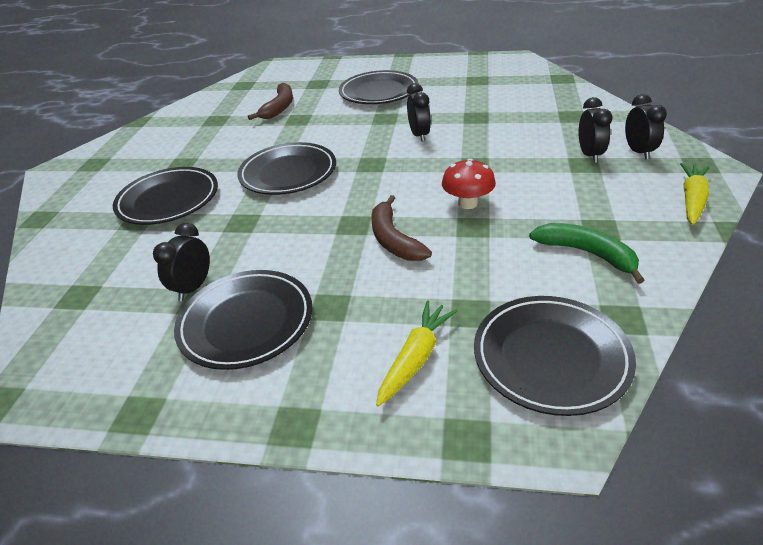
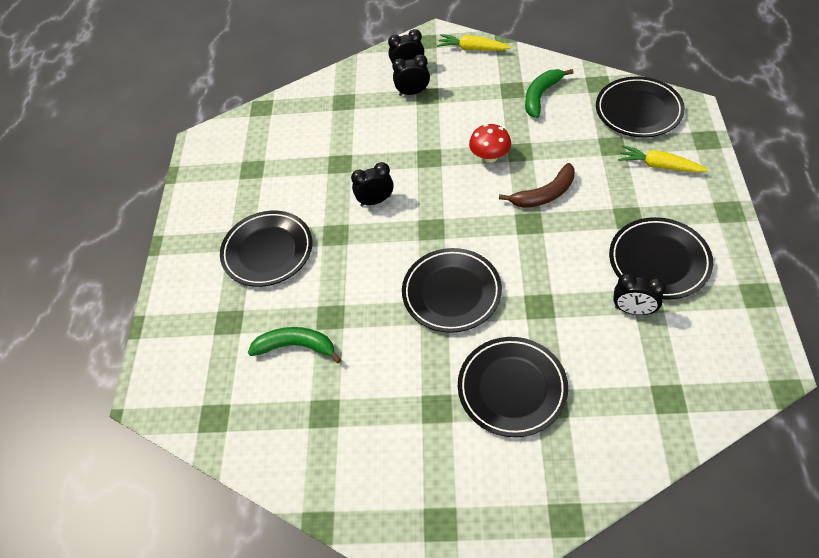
camera: 95 degrees left, 15 degrees up
(279, 108) = (296, 346): brown banana -> green banana

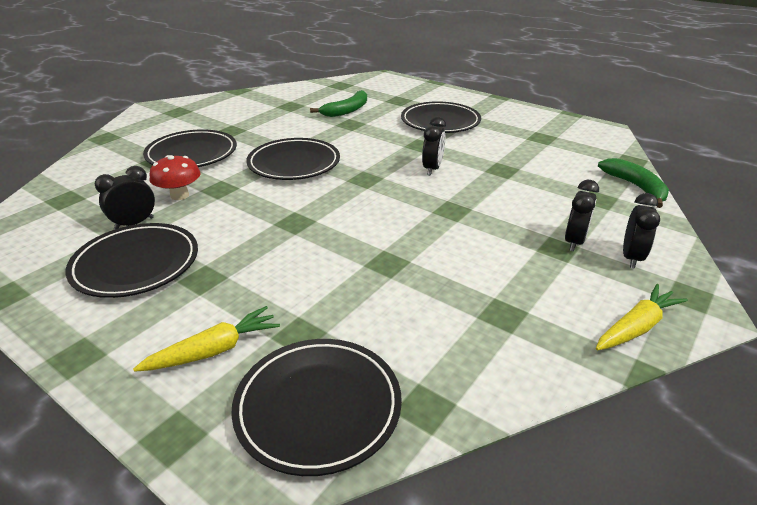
camera: 120 degrees right, 20 degrees down
(490, 157) = (406, 241): red mushroom -> red mushroom (179, 195)
(541, 96) = (462, 331): green banana -> green banana (636, 187)
(544, 194) = (310, 247): brown banana -> none

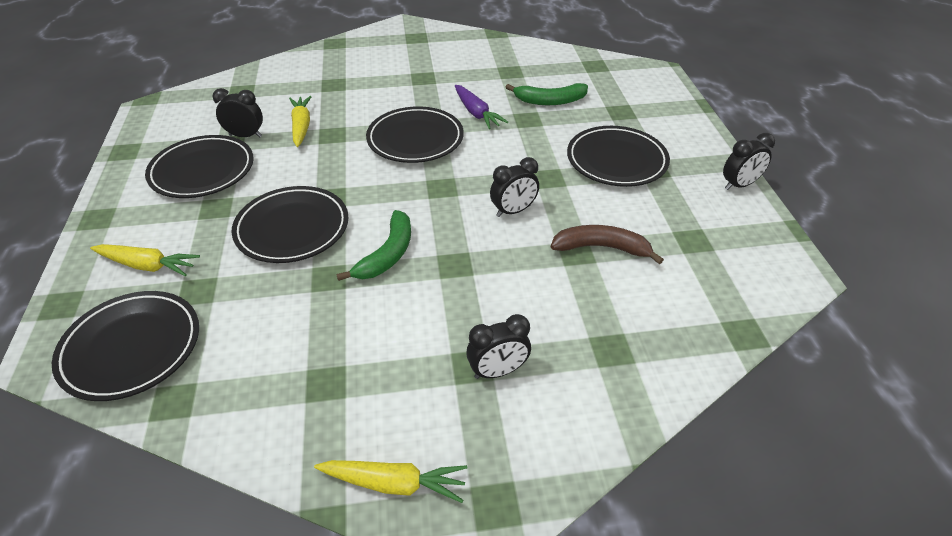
camera: 45 degrees right, 10 degrees up
(179, 195) = (301, 126): red mushroom -> yellow carrot
(192, 154) = (363, 89): black plate -> black plate (292, 228)
(310, 134) = (476, 113): none -> purple carrot
(510, 161) = (601, 248): none -> brown banana
(631, 257) = (518, 427): black clock -> black clock (739, 185)
(636, 187) = (681, 365): green banana -> green banana (387, 254)

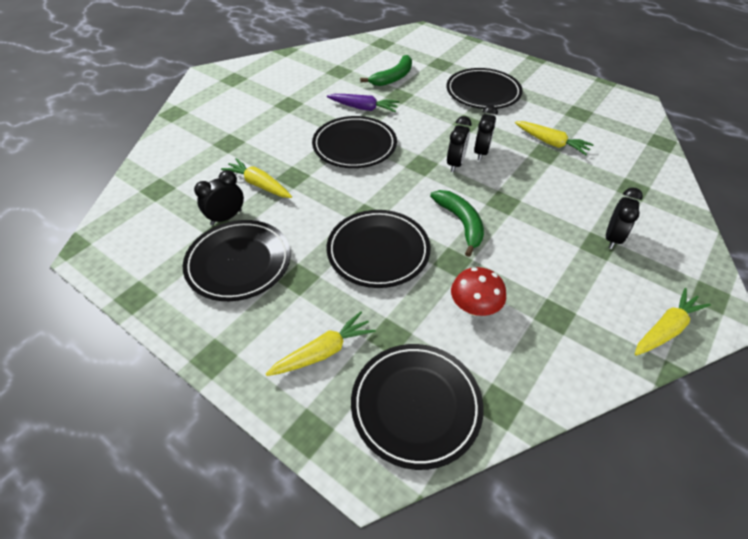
camera: 45 degrees left, 5 degrees up
(281, 322) = (474, 307): none -> red mushroom
(601, 248) = (551, 143): brown banana -> yellow carrot
(739, 185) = (553, 73): black clock -> black clock (455, 164)

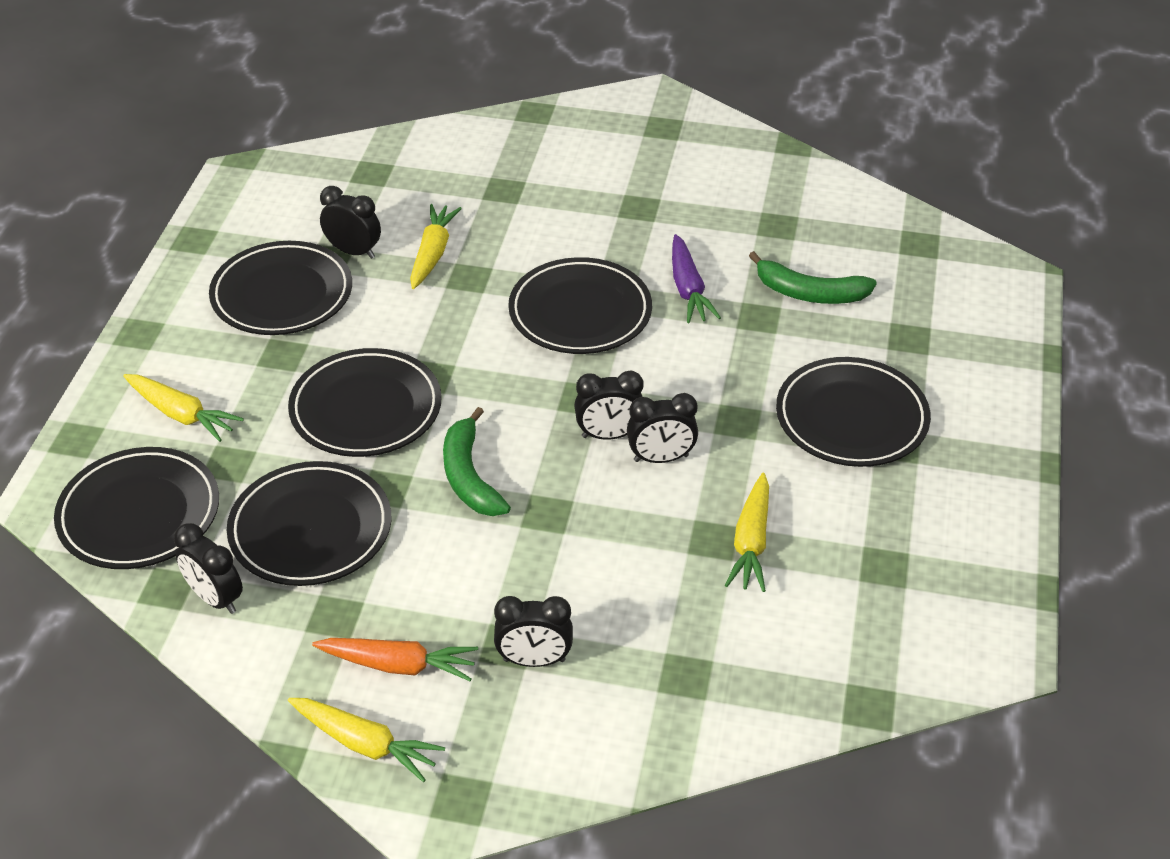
camera: 65 degrees right, 5 degrees down
(461, 223) = (469, 476): green banana -> green banana turned 120 degrees clockwise
(474, 307) = (310, 529): red mushroom -> black plate
(520, 377) = (215, 598): none -> black clock
(604, 295) = (399, 665): none -> orange carrot

